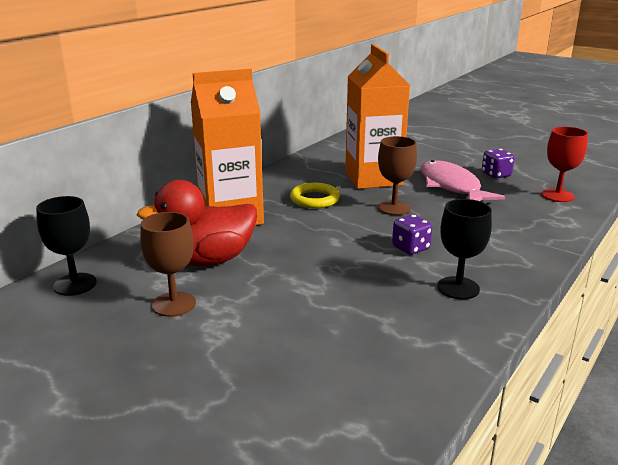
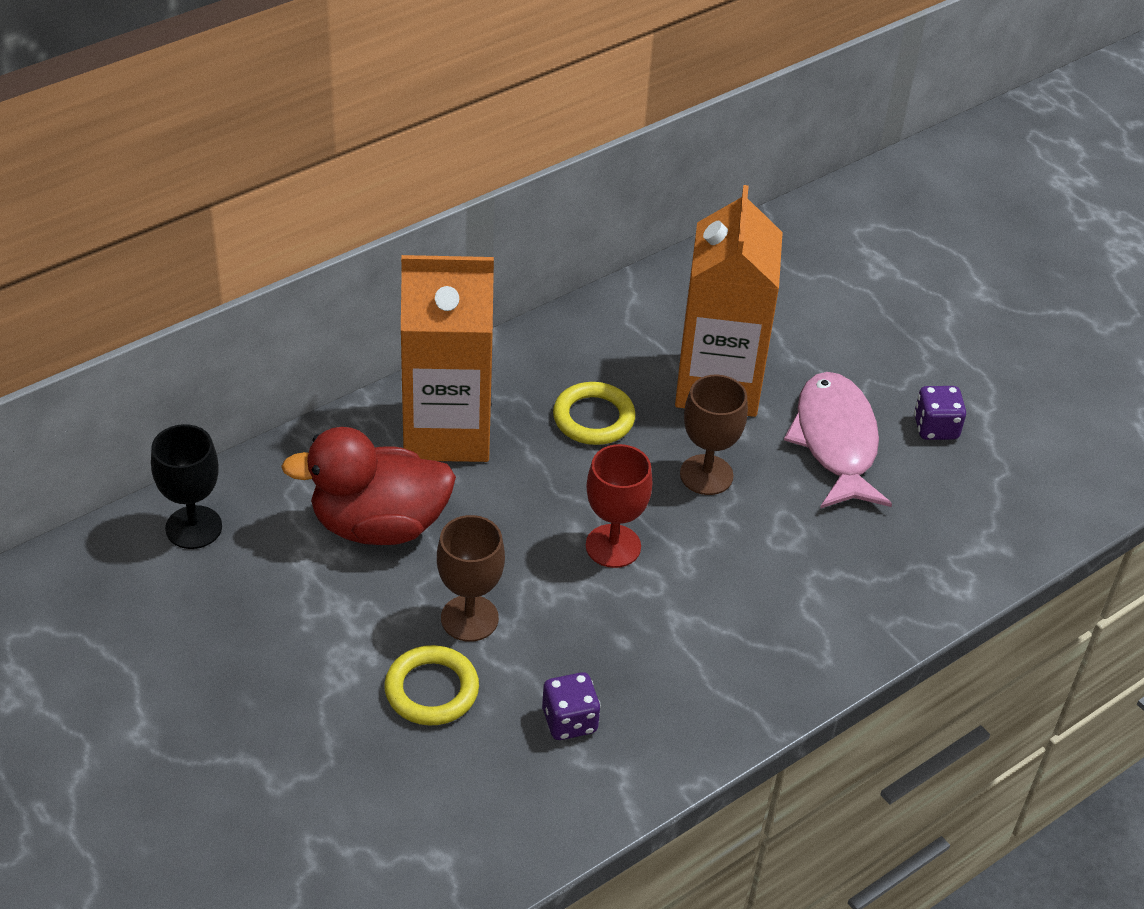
camera: 15 degrees right, 20 degrees up
(174, 304) = (307, 603): brown goblet -> brown goblet (469, 618)
(288, 329) = (431, 690): none -> yellow ring
(410, 248) = (676, 578): purple dice -> purple dice (569, 721)
(458, 288) = (691, 679): black goblet -> none
(557, 195) = (997, 514): red goblet -> red goblet (613, 546)

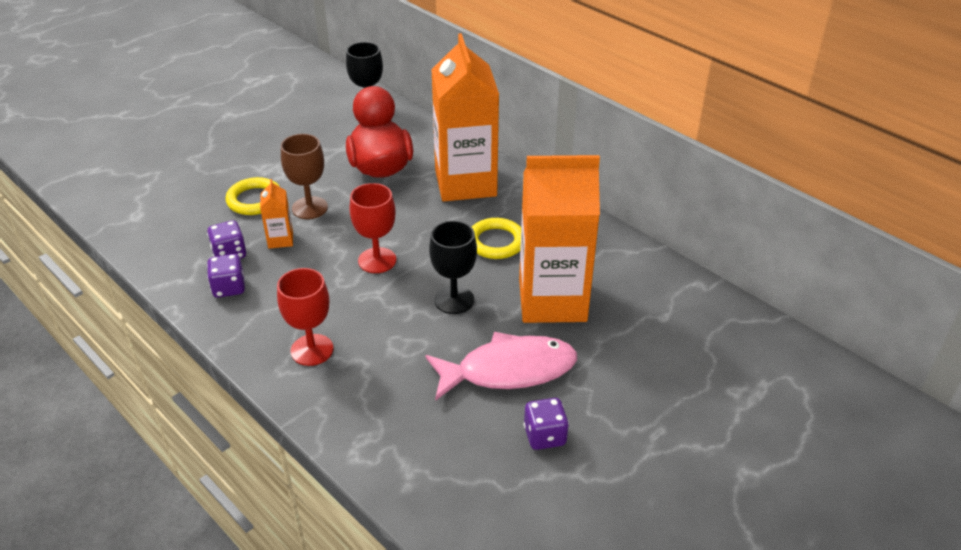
camera: 85 degrees right, 5 degrees down
(545, 656) = (280, 240): none -> orange carton
(650, 720) = (229, 288): none -> purple dice
(706, 475) = (454, 300): brown goblet -> black goblet
(788, 626) = (312, 350): none -> red goblet

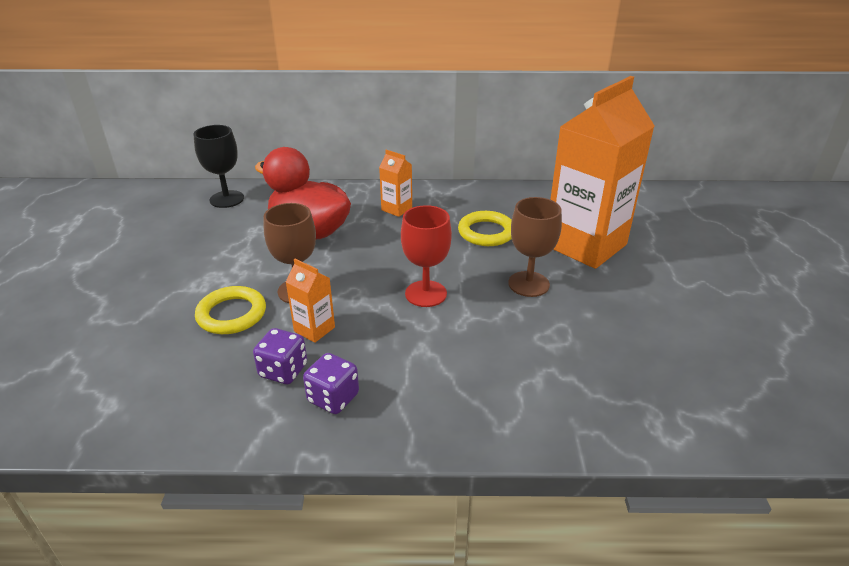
camera: 45 degrees left, 5 degrees down
(312, 350) = (496, 391): red goblet -> none
(454, 300) = (528, 284): black goblet -> brown goblet
(465, 183) = (396, 209): orange carton -> orange carton, size x0.41
(509, 370) = (644, 303): pink fish -> none
(544, 436) = (737, 326): purple dice -> none

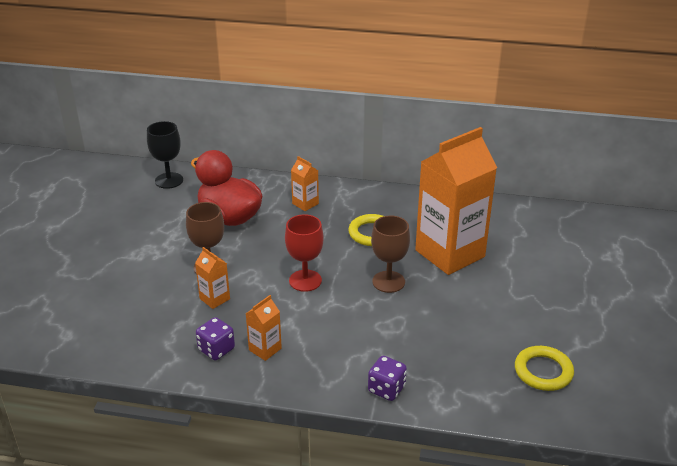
camera: 10 degrees right, 0 degrees up
(232, 314) = (157, 280): yellow ring -> yellow ring (543, 371)
(283, 371) = (186, 326): purple dice -> purple dice (386, 389)
(401, 389) = (265, 349): none -> orange carton

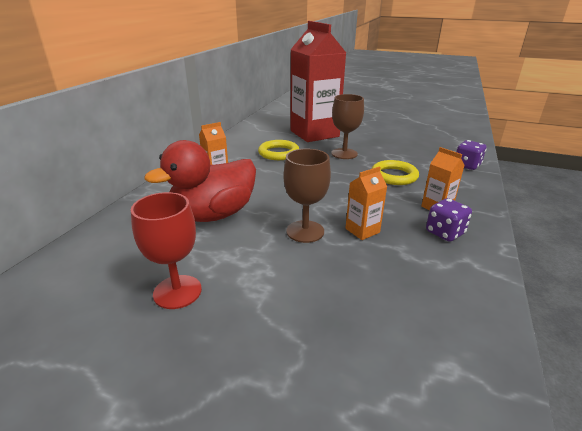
camera: 80 degrees left, 5 degrees down
(169, 180) = (88, 257): black goblet -> none
(305, 280) = (338, 183): red goblet -> red goblet (177, 292)
(450, 253) = (314, 133): orange carton -> red carton
(543, 371) = (432, 126): yellow ring -> yellow ring (394, 176)

